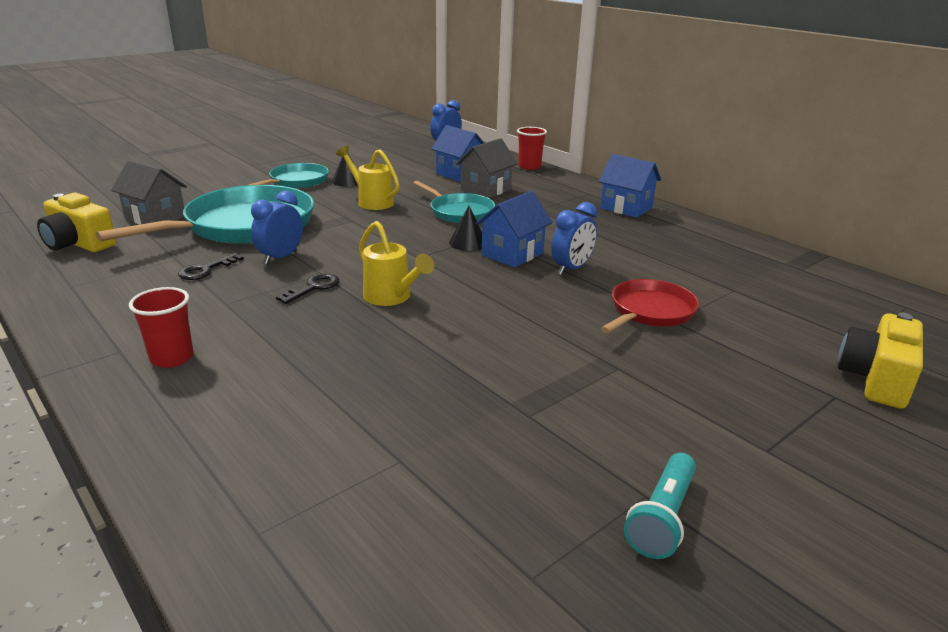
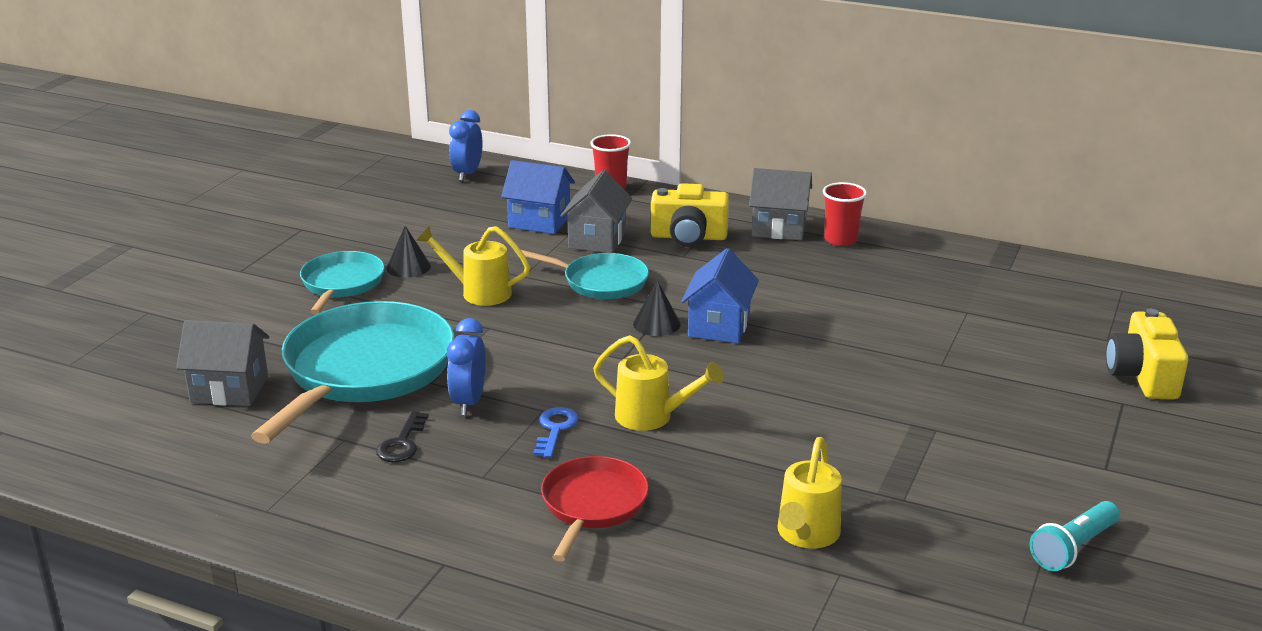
camera: 25 degrees left, 0 degrees up
(79, 244) = (185, 454): yellow camera -> yellow camera (688, 237)
(172, 358) = (510, 553): red cup -> red cup (840, 240)
(313, 287) = (555, 429): black key -> blue key
(408, 417) = (806, 535): none -> yellow watering can
(571, 269) = (796, 329): blue clock -> none
(626, 208) = (779, 229): blue house -> grey house
(650, 311) = (913, 359): red pan -> red pan (593, 505)
(662, 518) = (1073, 548): turquoise flashlight -> turquoise flashlight turned 45 degrees clockwise

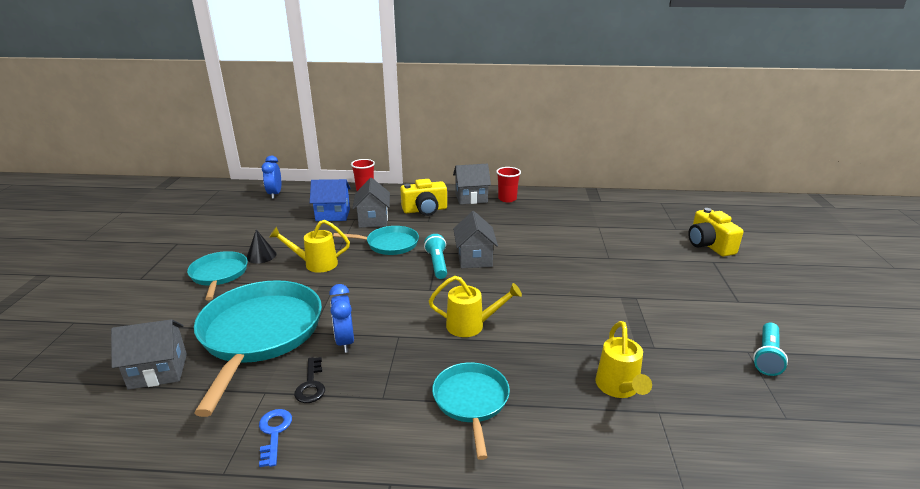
camera: 20 degrees left, 0 degrees up
(555, 429) = (414, 349): blue key -> blue key (274, 433)
(593, 505) = (471, 401): red pan -> turquoise pan
(656, 324) = (437, 264): black cone -> turquoise flashlight
(719, 326) = (474, 258): blue house -> grey house

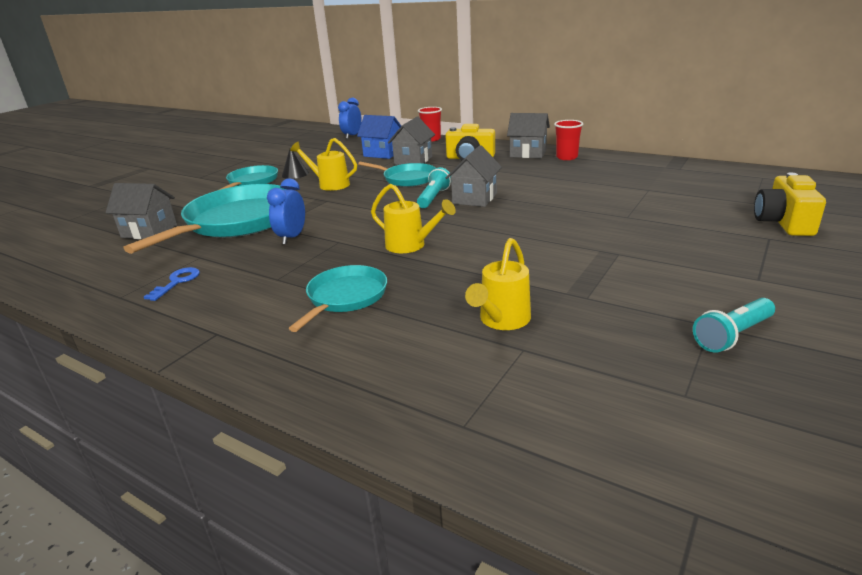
camera: 30 degrees right, 0 degrees up
(311, 385) = (235, 259): black key -> none

